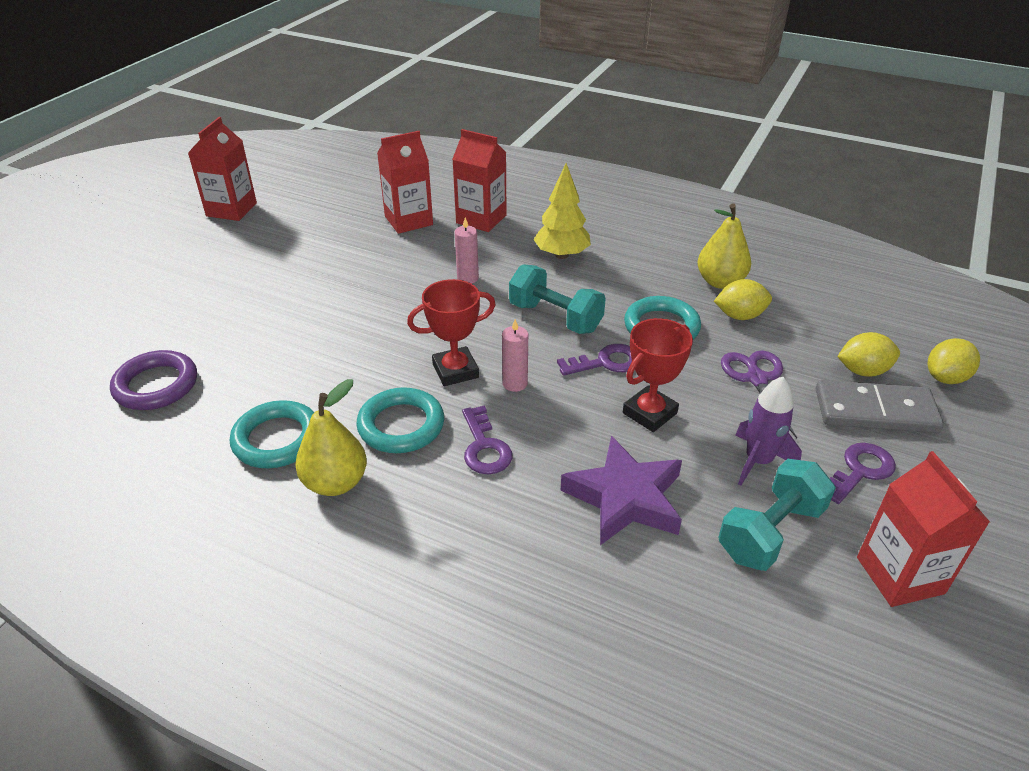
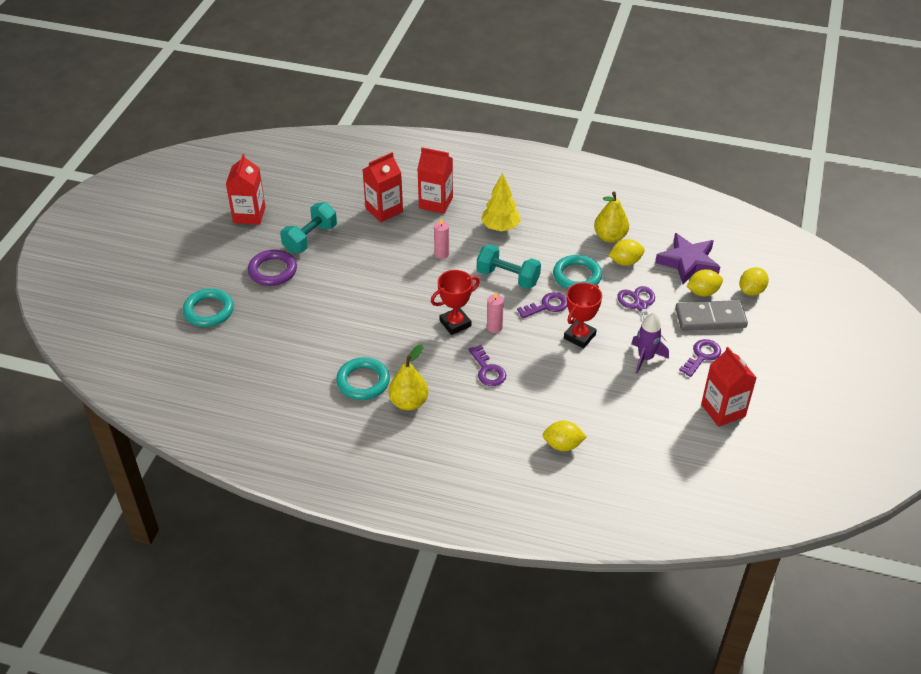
camera: 10 degrees left, 5 degrees up
(156, 385) = (270, 357): purple ring -> purple ring (272, 271)
(401, 425) = (434, 363): turquoise ring -> turquoise ring (209, 311)
(582, 600) = (563, 445): none -> yellow lemon
(625, 498) = (574, 389): purple star -> purple star (688, 262)
(770, 532) = (655, 397): turquoise dumbbell -> turquoise dumbbell (310, 238)

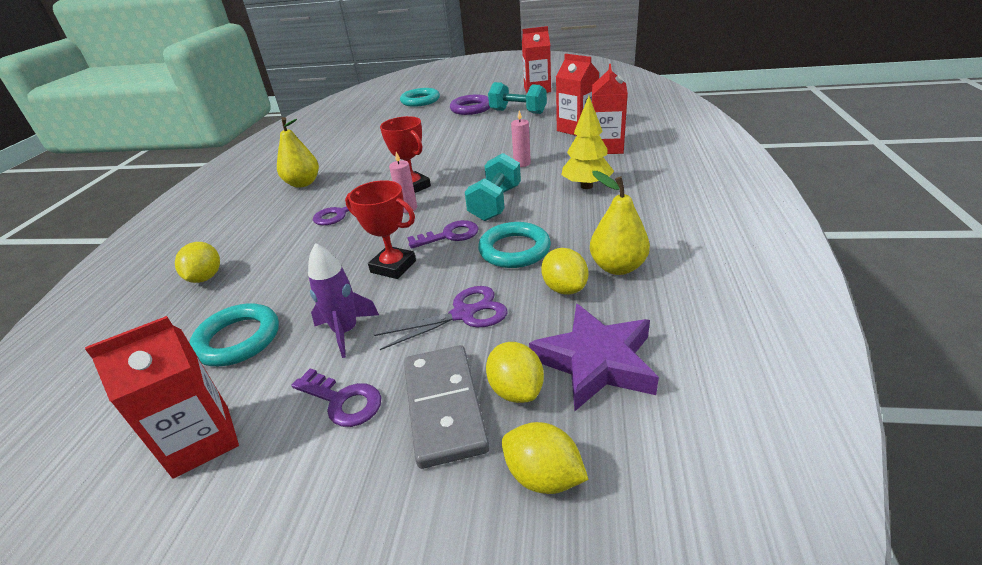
camera: 85 degrees right, 10 degrees down
(363, 382) = (335, 161): turquoise ring -> turquoise ring (238, 339)
(547, 306) = (449, 235): purple key -> purple key turned 75 degrees counterclockwise

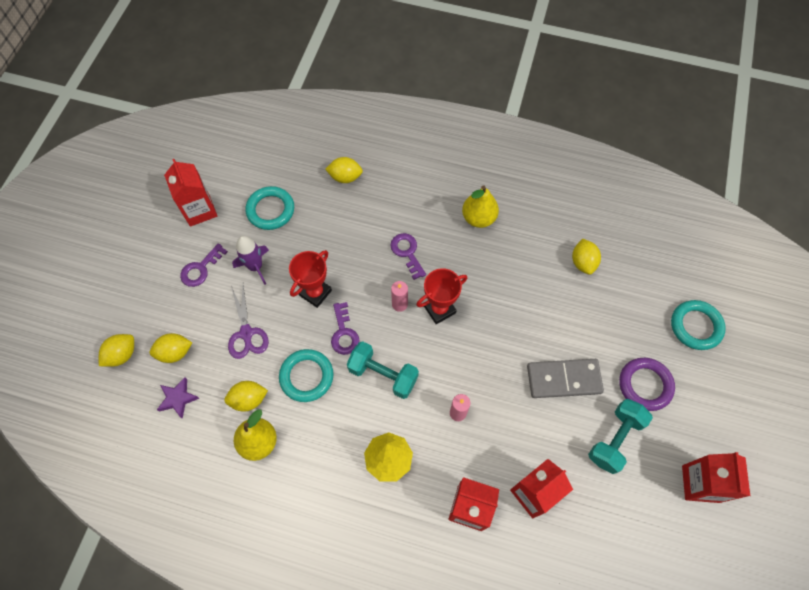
camera: 95 degrees right, 30 degrees up
(363, 137) = (583, 262): none -> yellow lemon
(444, 406) = (178, 316): grey domino -> grey domino (563, 379)
(596, 362) = (178, 398): purple star -> purple star, size x0.57

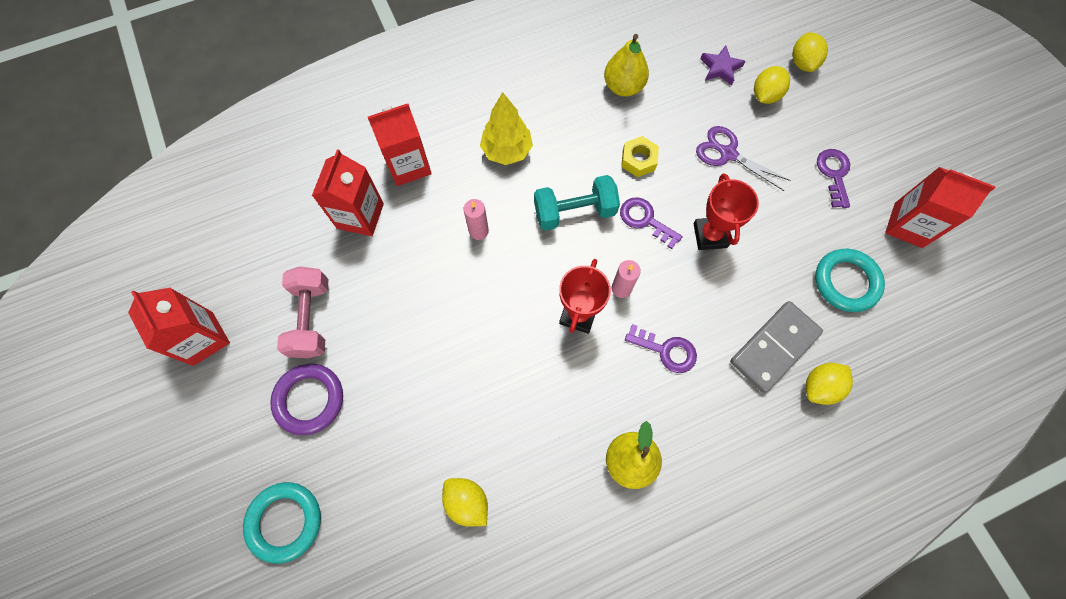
camera: 140 degrees right, 5 degrees up
(249, 399) = (665, 108): yellow lemon -> none
(255, 267) = (790, 215): purple rocket -> none
(306, 376) = (638, 160): turquoise ring -> yellow nut
(563, 379) = (399, 340): grey domino -> grey domino (774, 347)
(615, 439) = (311, 318): turquoise dumbbell -> pink dumbbell

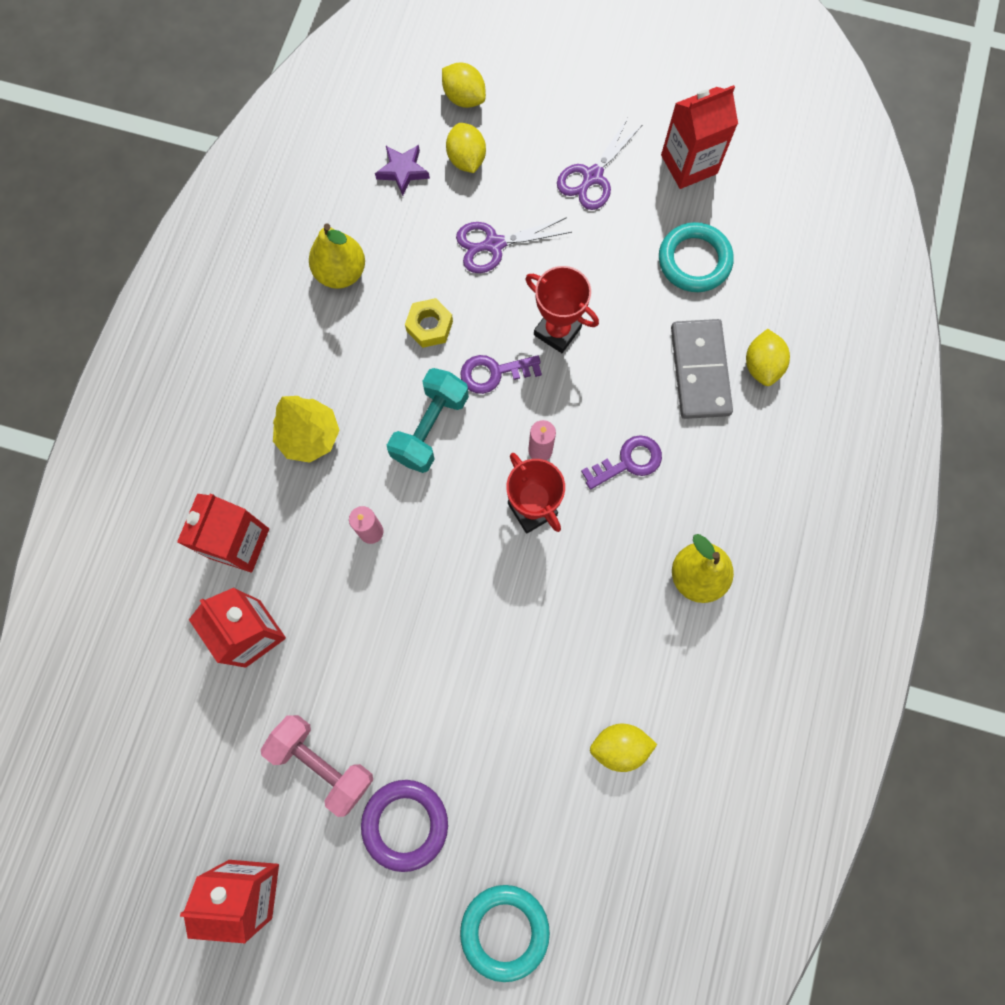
camera: 50 degrees left, 5 degrees up
(834, 174) = (592, 176): purple key -> purple scissors

